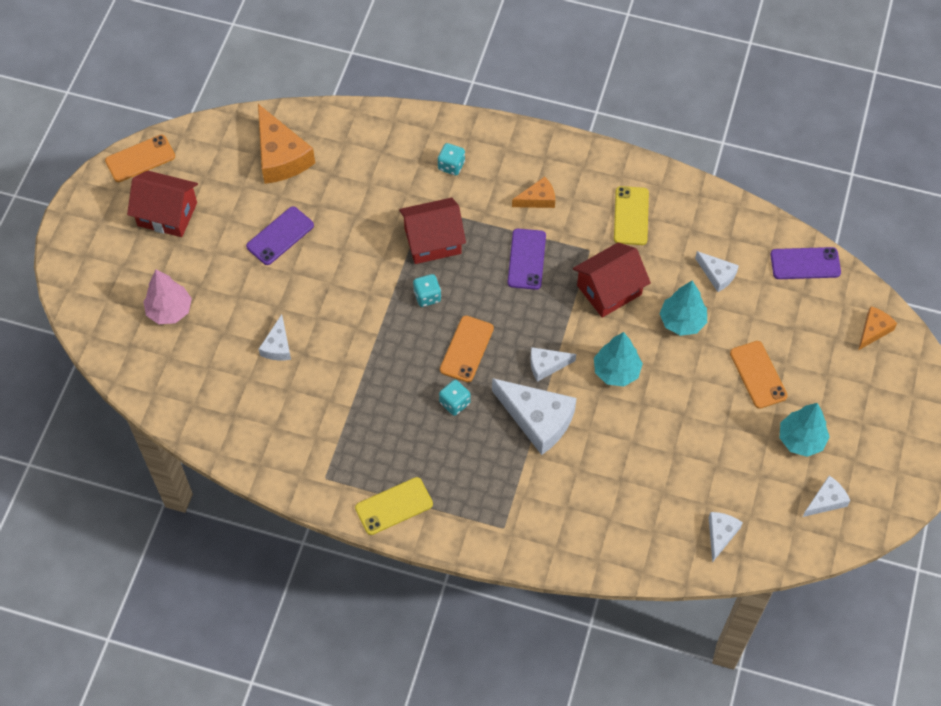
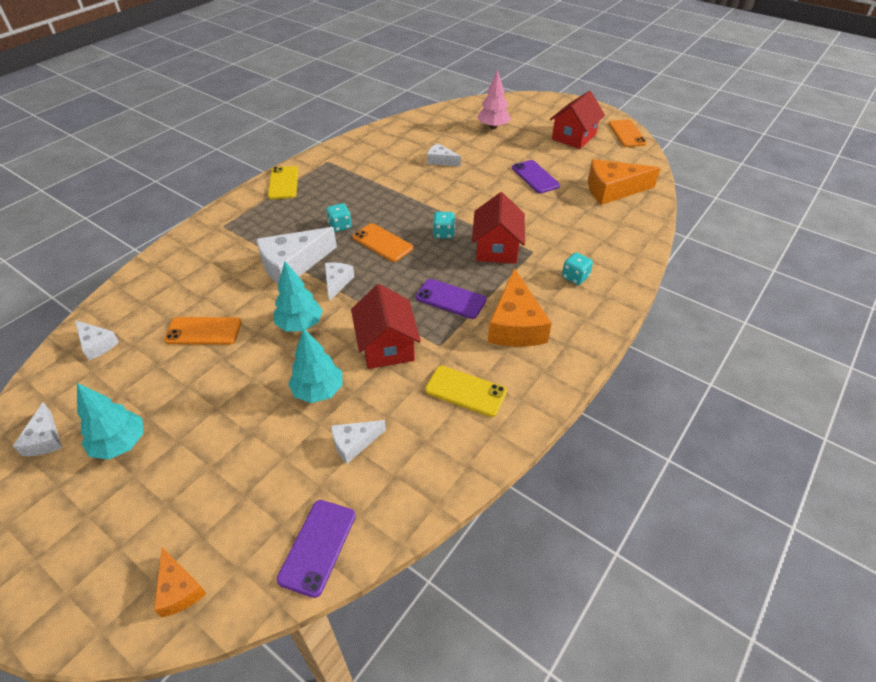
camera: 110 degrees right, 15 degrees down
(538, 199) = (515, 324): orange cheese -> orange cheese, size x1.87
(758, 375) = (216, 434): orange phone -> orange phone (203, 331)

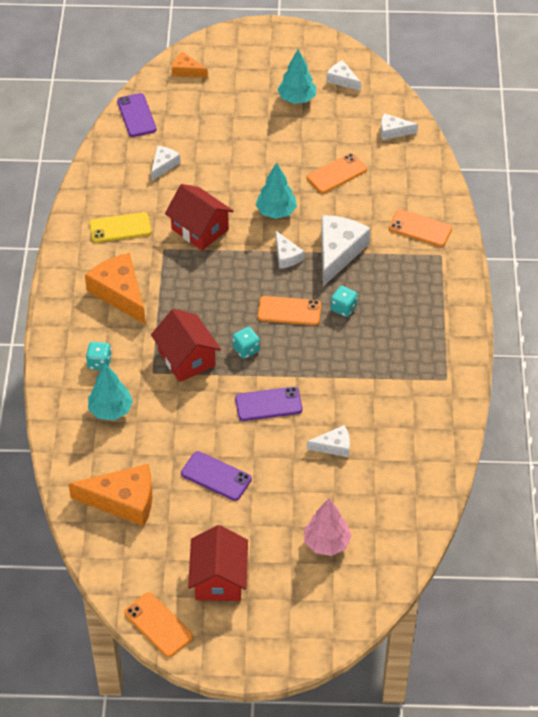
camera: 145 degrees right, 5 degrees up
(208, 250) = (420, 228): none -> orange phone
(283, 183) = (452, 327): yellow phone -> none
(318, 391) = (215, 180): turquoise tree -> turquoise tree (111, 410)
(450, 299) = (186, 289): purple phone -> purple phone (268, 404)
(613, 190) = (123, 501): orange cheese -> orange cheese turned 45 degrees clockwise

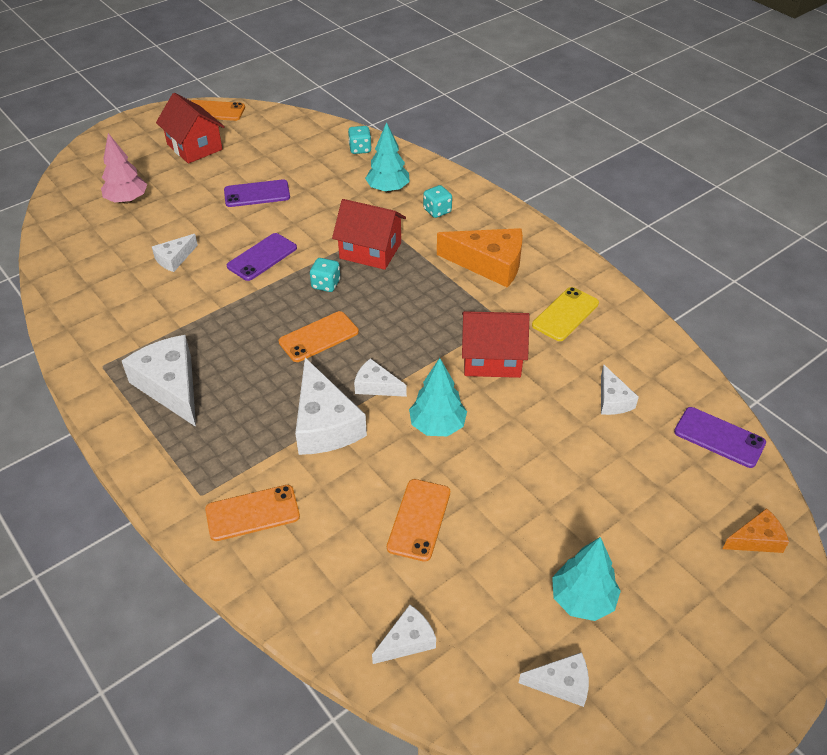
camera: 140 degrees right, 5 degrees down
(123, 501) = (312, 150): orange cheese -> none
(343, 308) = (266, 370): turquoise dice -> turquoise dice (360, 149)
(411, 335) = (171, 386): none -> white cheese

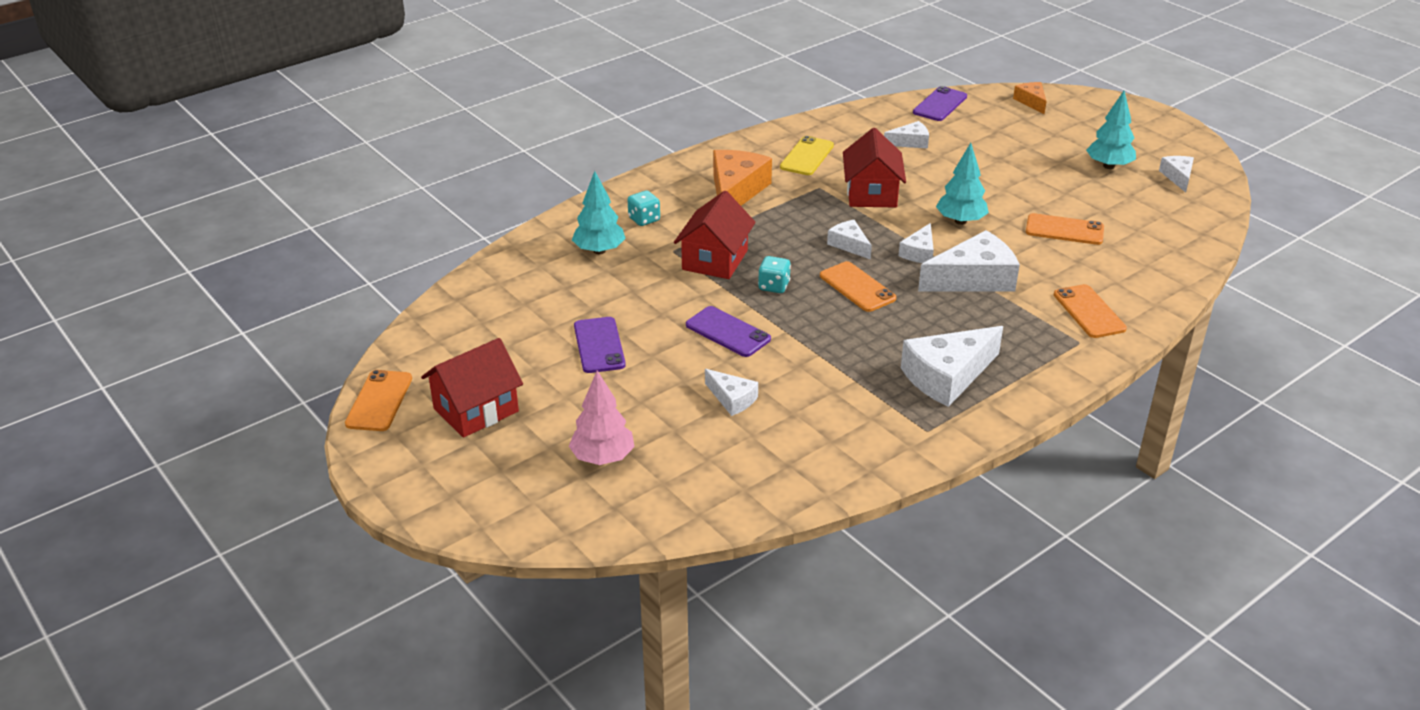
camera: 90 degrees left, 10 degrees down
(360, 149) = (509, 272): turquoise dice -> none
(407, 641) = (1175, 234): white cheese -> white cheese (849, 245)
(565, 314) = (807, 156): yellow phone -> yellow phone turned 75 degrees clockwise

